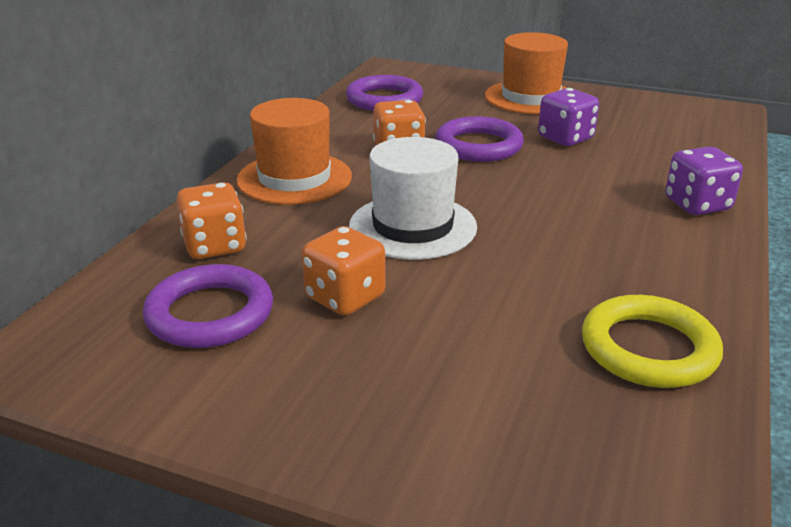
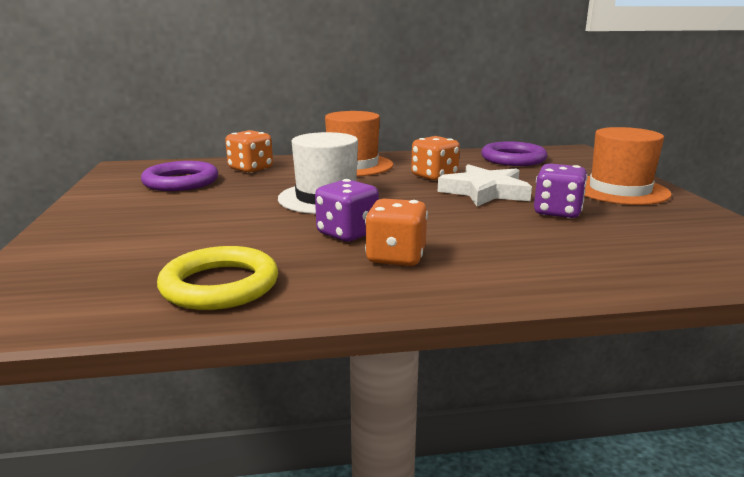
camera: 60 degrees right, 10 degrees down
(345, 297) = (219, 200): orange dice -> orange dice (396, 257)
(478, 146) = (485, 192): purple ring -> white star
(697, 205) = (509, 276): purple dice -> purple dice (347, 233)

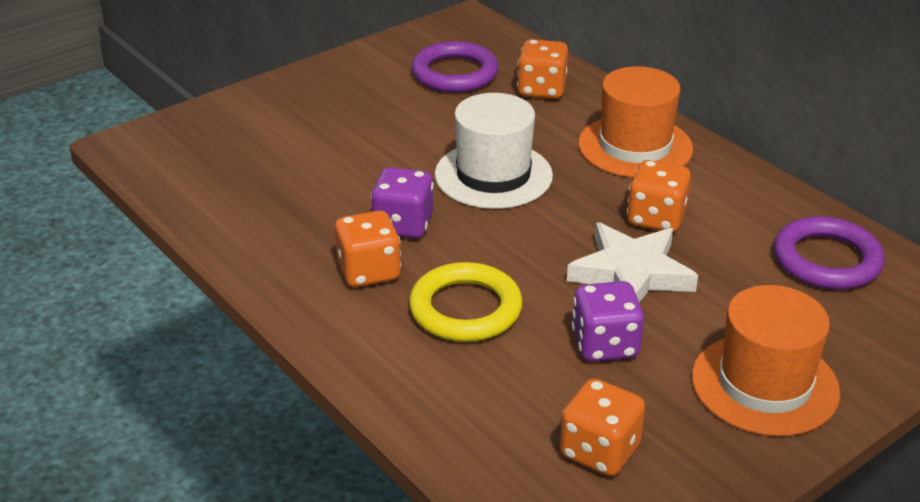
camera: 60 degrees right, 15 degrees up
(220, 285) = (245, 207): yellow ring -> yellow ring (465, 309)
(676, 236) = (599, 451): none -> orange dice

